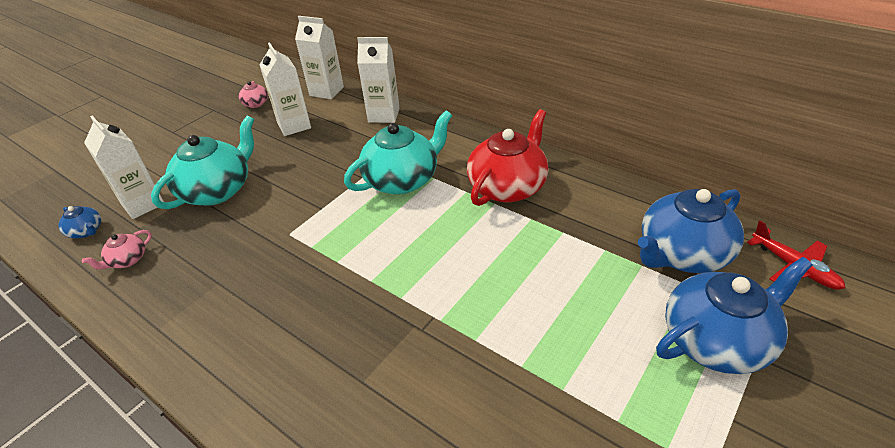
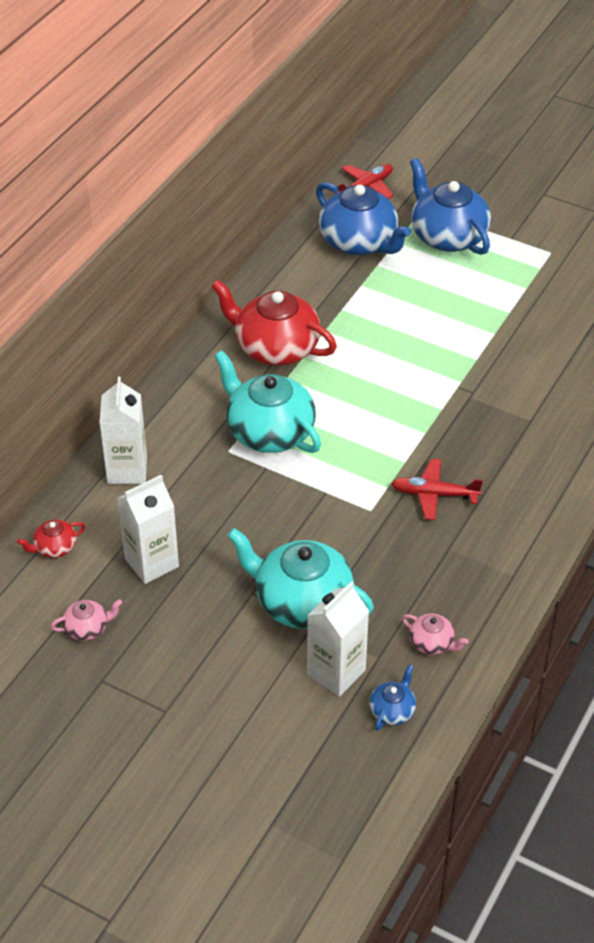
camera: 100 degrees left, 5 degrees up
(287, 279) = (434, 494): none -> red plane
(326, 91) = (55, 547): white carton -> red teapot

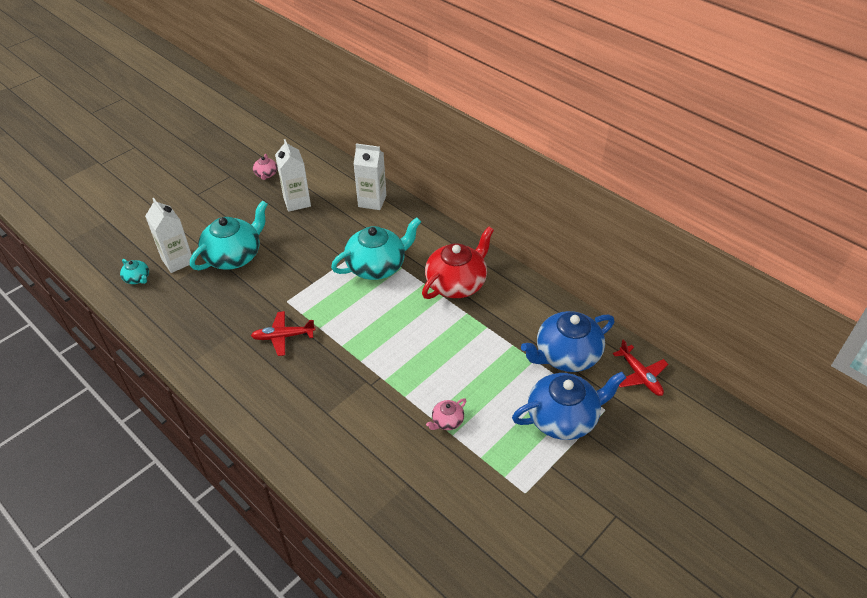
camera: 105 degrees right, 0 degrees up
(55, 547) = (327, 169): red teapot -> none
(392, 710) = (137, 278): blue teapot -> turquoise teapot
(432, 643) = (170, 306): pink teapot -> pink teapot (447, 421)
(434, 494) = (283, 336): red plane -> red plane turned 120 degrees counterclockwise

